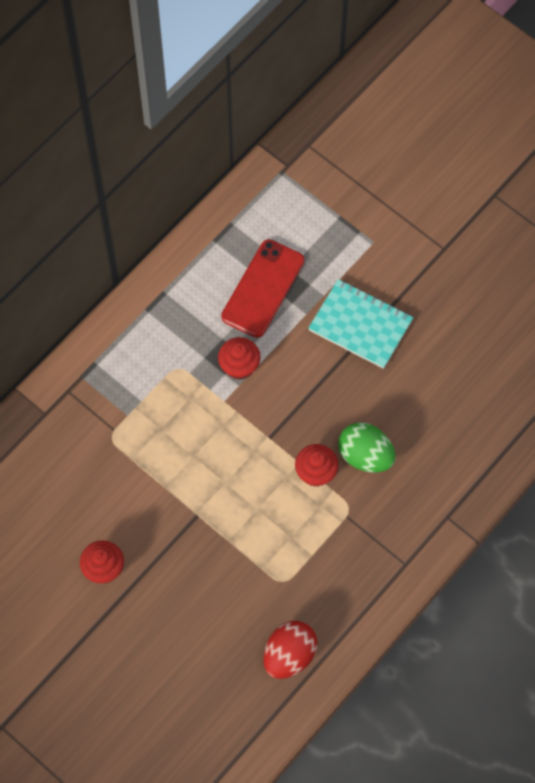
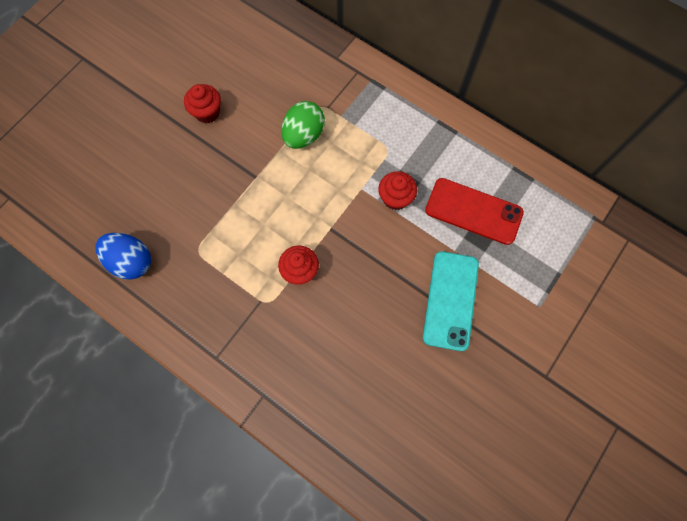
camera: 85 degrees right, 5 degrees up
(289, 655) = (131, 261): red egg -> blue egg
(360, 325) = (450, 300): turquoise notebook -> turquoise phone
(365, 456) = (319, 313): green egg -> green egg (304, 135)

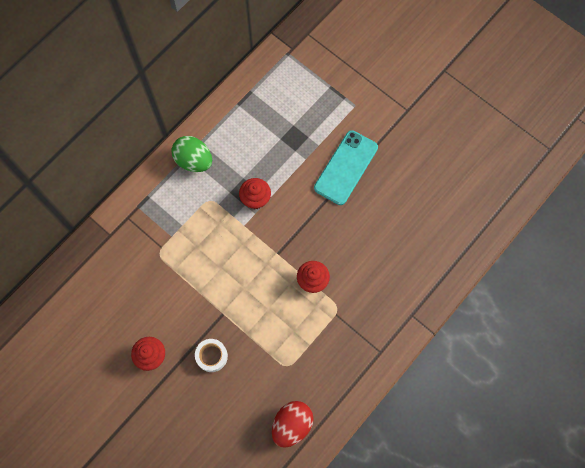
camera: 85 degrees left, 0 degrees up
(131, 261) = (292, 425): blue egg -> red egg
(208, 171) = (212, 356): none -> white tape
(304, 135) = (187, 270): green egg -> green egg (194, 160)
(450, 300) = (346, 167): turquoise phone -> turquoise phone turned 75 degrees counterclockwise
(473, 211) = (273, 140): red phone -> none

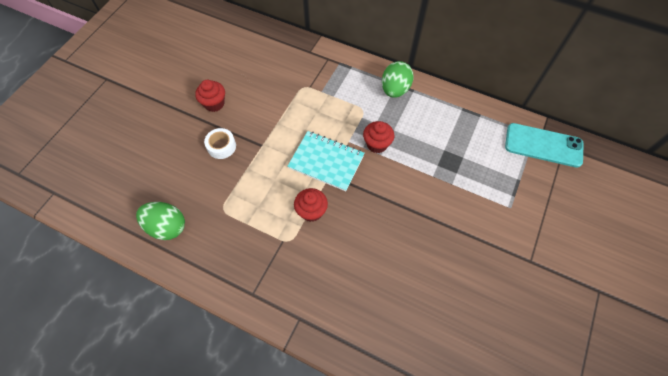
camera: 75 degrees right, 10 degrees down
(261, 253) = (326, 161): none -> turquoise notebook
(292, 425) = (167, 227): red egg -> green egg
(346, 167) = (439, 214): turquoise phone -> turquoise phone (543, 145)

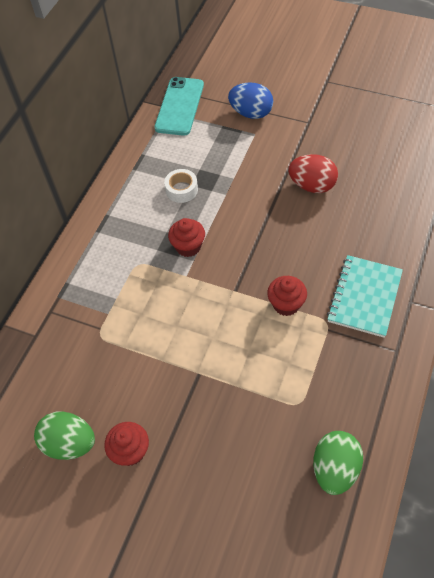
camera: 90 degrees left, 5 degrees down
(221, 146) = (204, 425): white tape -> white tape (181, 190)
(326, 161) = (217, 296): turquoise notebook -> turquoise notebook (364, 297)
(395, 90) = (106, 233): green egg -> green egg (70, 443)
(442, 251) = (312, 185): none -> red egg
(539, 207) = (251, 113): none -> blue egg

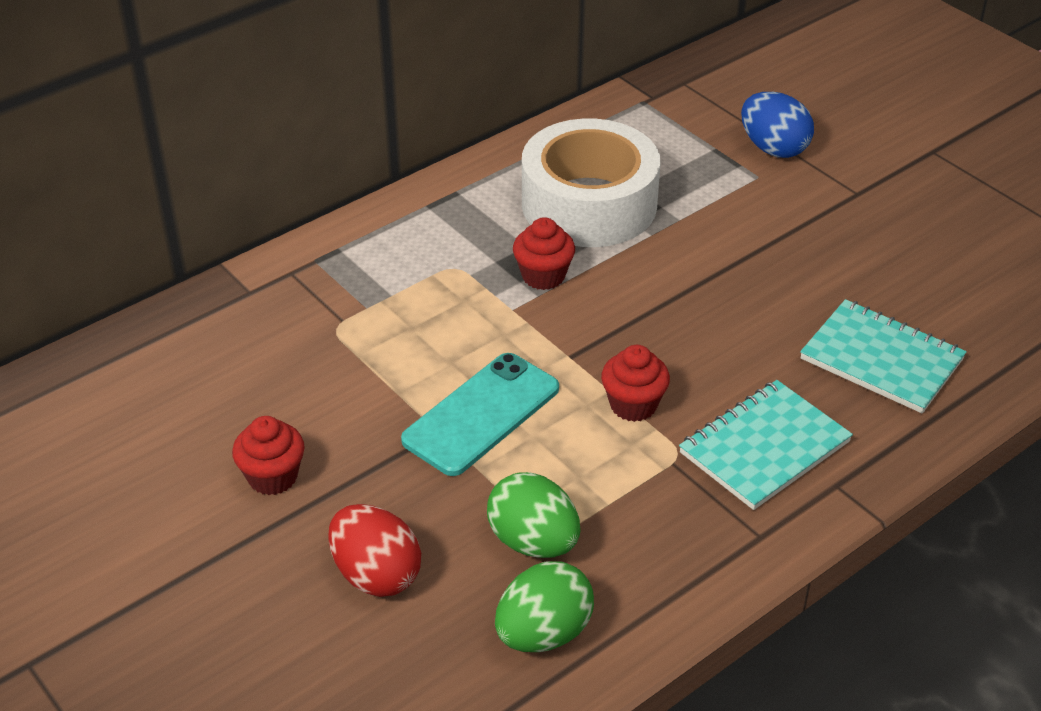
camera: 25 degrees right, 15 degrees down
(70, 443) = (200, 431): green egg -> green egg (533, 542)
(179, 106) = (668, 101): turquoise phone -> turquoise phone (481, 414)
(181, 190) = (589, 204): white tape -> white tape, size x2.45
(312, 185) = (796, 275): red egg -> red egg (376, 575)
(383, 216) = (881, 359): none -> turquoise notebook

